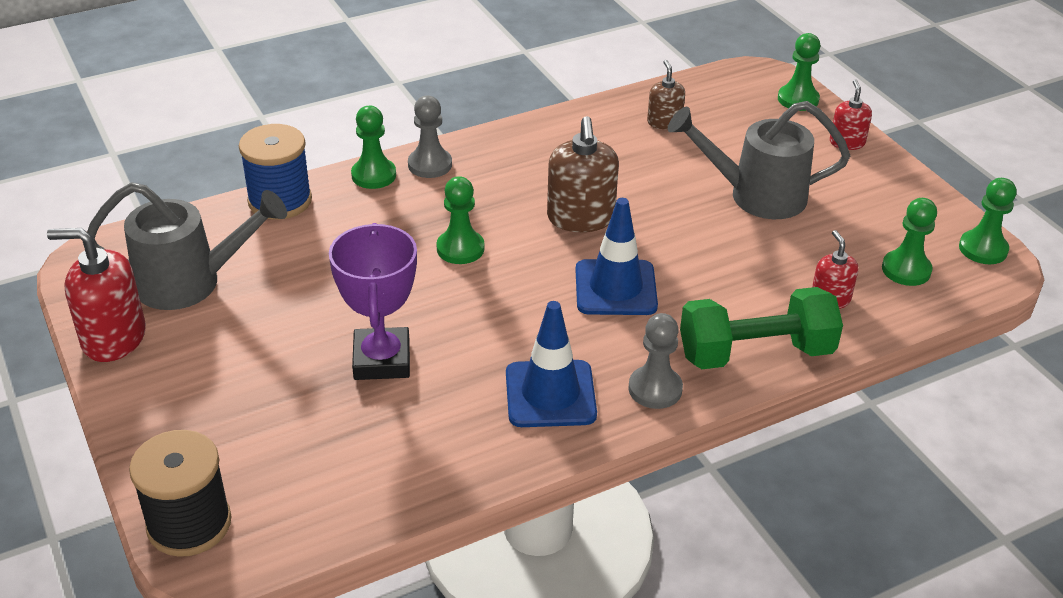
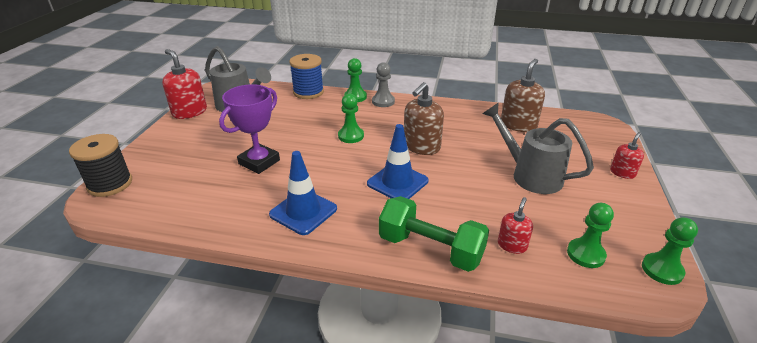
camera: 40 degrees right, 5 degrees down
(655, 389) = (354, 237): grey pawn -> none
(664, 122) = (518, 125): brown soap dispenser -> brown soap dispenser, size x1.74
(798, 99) = (613, 142): green pawn -> none

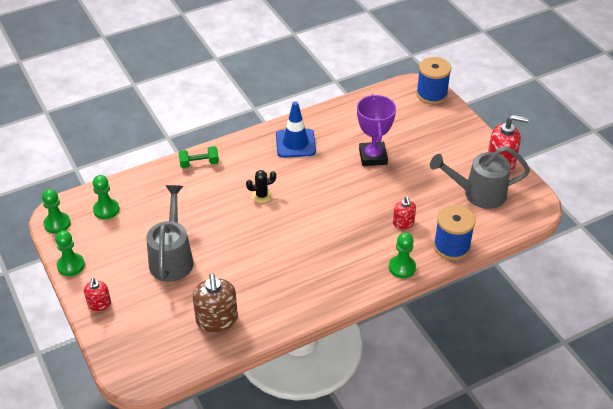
camera: 140 degrees right, 10 degrees up
(110, 184) = (431, 94): black spool -> blue spool
(351, 136) = (343, 217): green pawn -> green pawn (71, 265)
(383, 101) = (369, 277): grey pawn -> none
(397, 182) = (261, 195): blue traffic cone -> black cactus
(421, 146) = (277, 239): brown soap dispenser -> none
(430, 249) = (199, 163): green dumbbell -> green dumbbell, size x0.56
(512, 245) = (153, 192): red soap dispenser -> red soap dispenser (403, 223)
(530, 175) = (172, 258): grey watering can -> grey watering can turned 90 degrees counterclockwise

